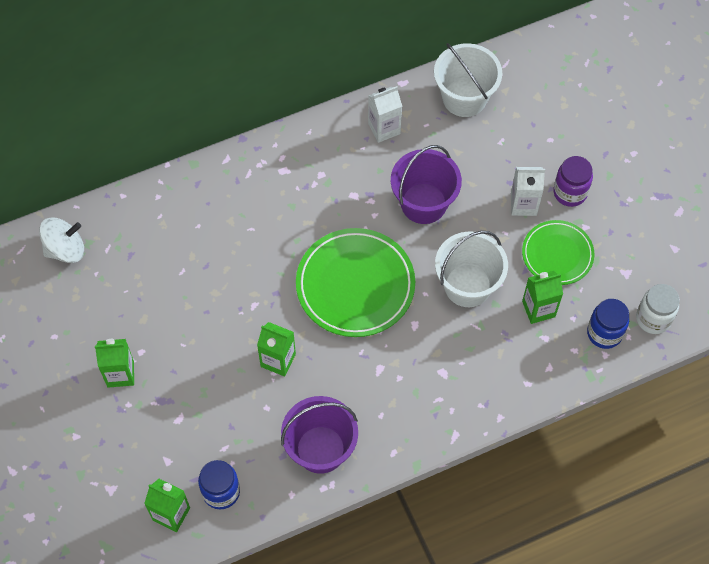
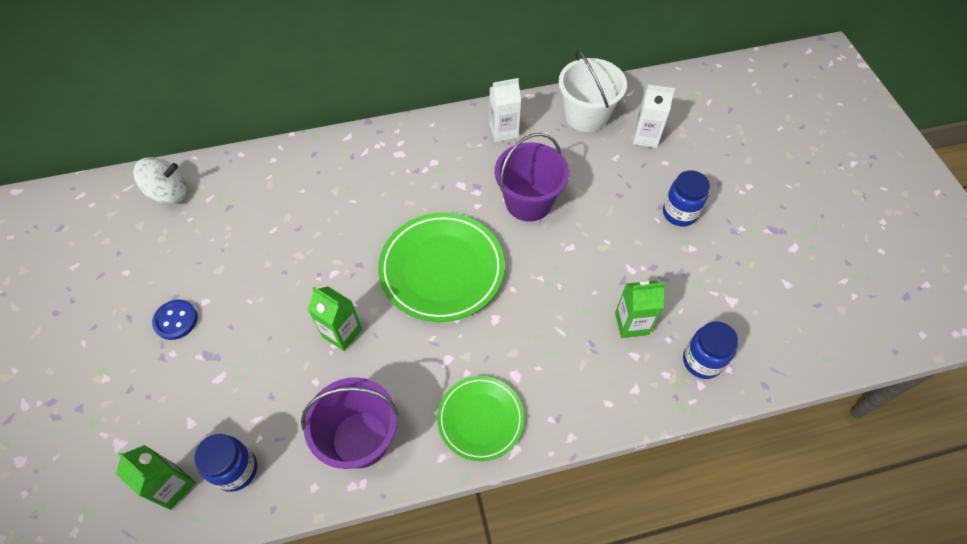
camera: 10 degrees right, 5 degrees down
(120, 374) = (176, 320): green carton -> blue button
(467, 285) = (559, 287): white bucket -> none
(523, 204) = (630, 217): white carton -> white carton (645, 137)
(557, 254) = (659, 271): green plate -> green plate (480, 419)
(570, 192) = (679, 213): purple jar -> blue jar
(653, 318) = (758, 354): white jar -> none

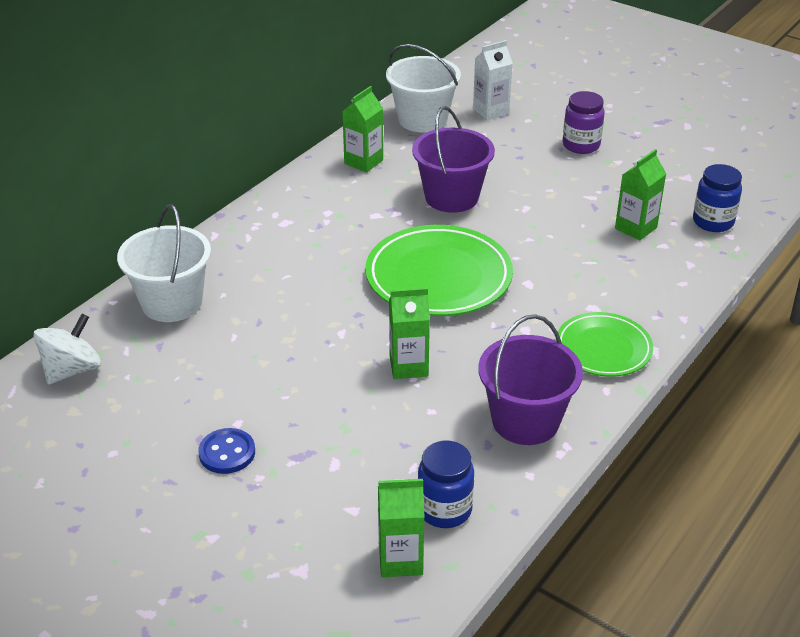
camera: 40 degrees left, 20 degrees down
(269, 177) = (172, 303): none -> white bucket
(503, 131) = (363, 162): white carton -> green carton
(679, 213) = (581, 145): blue jar -> purple jar

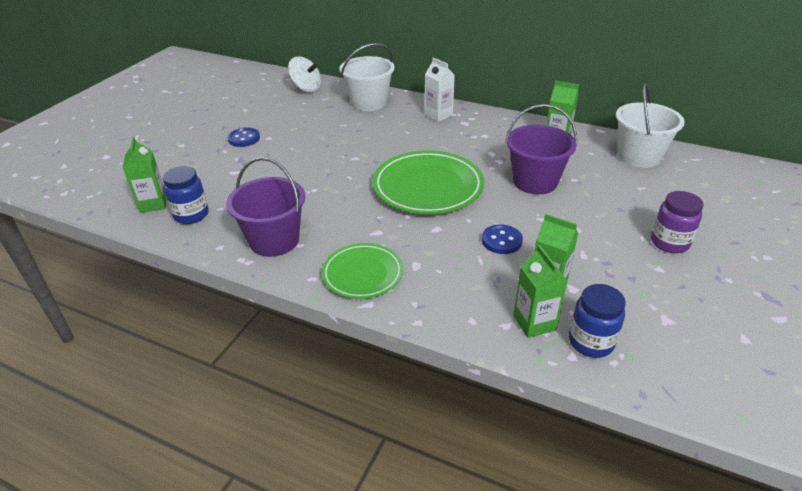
camera: 80 degrees right, 0 degrees up
(408, 366) = (326, 186): green carton -> green carton (534, 323)
(490, 111) = (683, 187): white carton -> white carton (438, 115)
(559, 242) = (501, 241): none -> blue button

